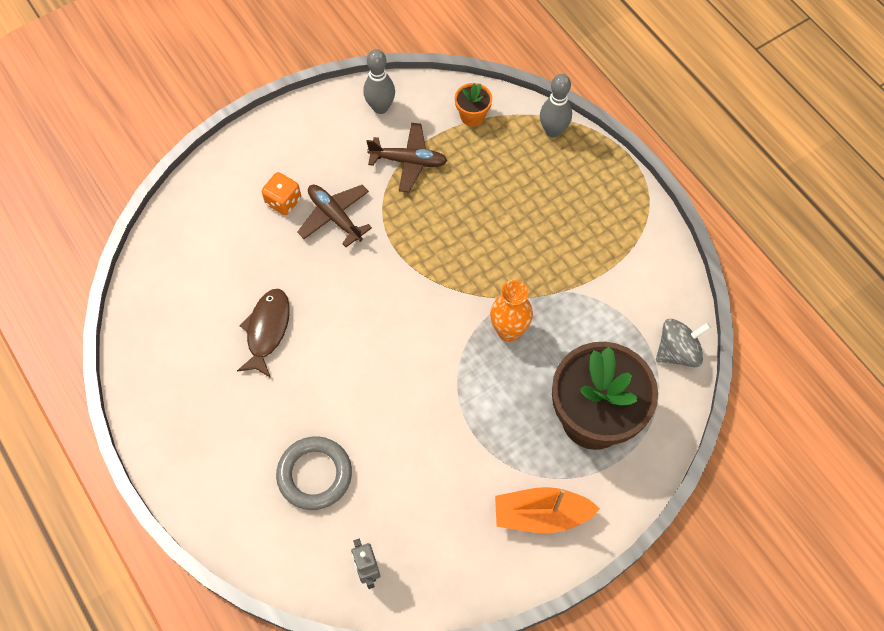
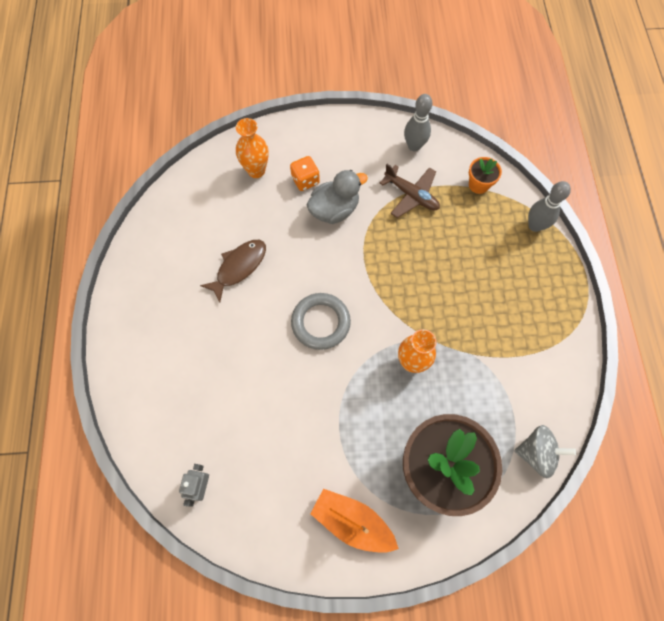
camera: 30 degrees right, 5 degrees up
(221, 218) = (256, 170): none -> orange vase
(314, 474) = (208, 391): grey ring -> grey ring (320, 322)
(335, 217) = (334, 210): brown plane -> grey duck

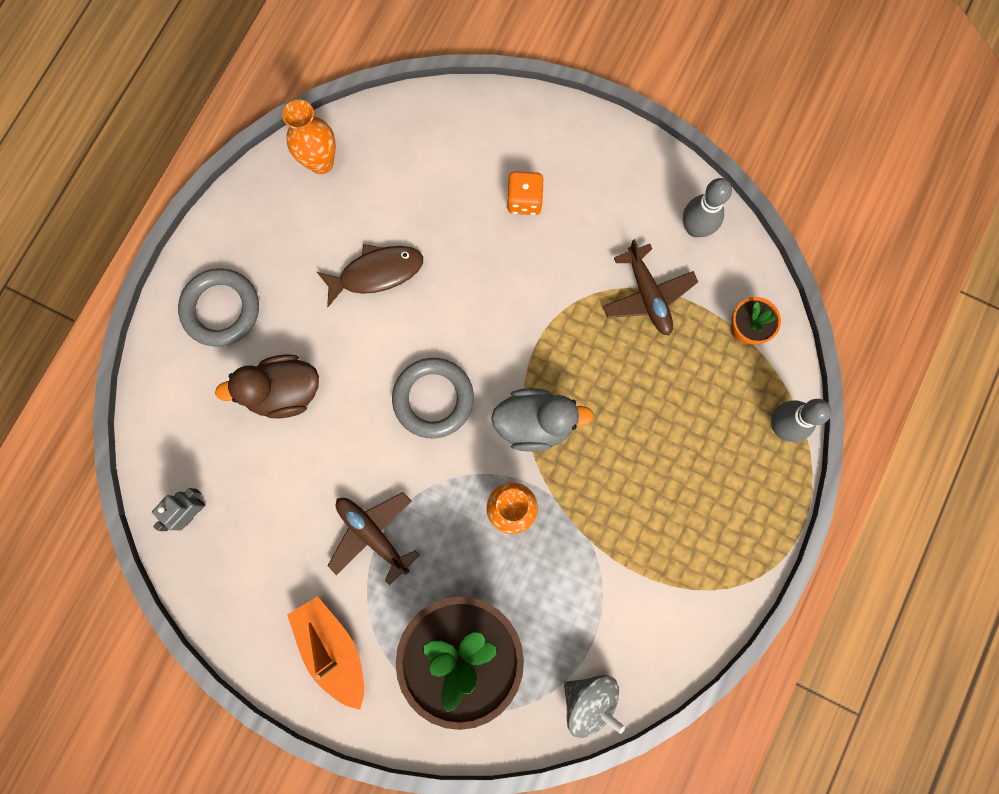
camera: 30 degrees right, 10 degrees up
(148, 342) = (221, 309): none -> grey ring
(220, 371) = (283, 392): none -> brown duck
(256, 170) = (470, 153): orange vase -> orange vase (321, 162)
(333, 429) = (373, 534): none -> brown plane
(334, 210) = (537, 261): grey duck -> grey duck (535, 423)

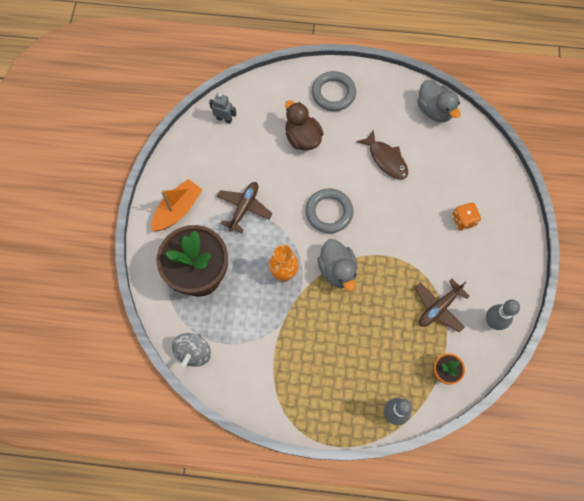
camera: 70 degrees right, 10 degrees down
(321, 162) = (434, 110): orange vase -> grey duck

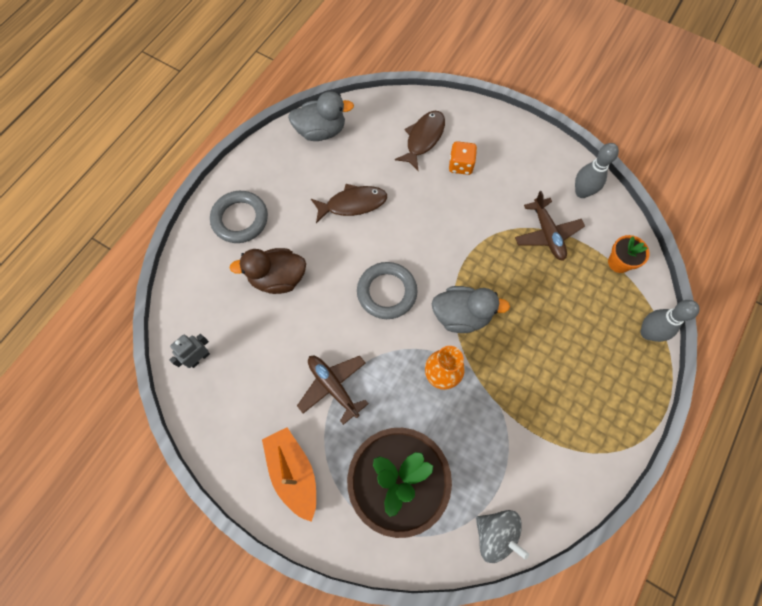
camera: 65 degrees left, 0 degrees up
(471, 184) = (423, 139): none -> brown fish

